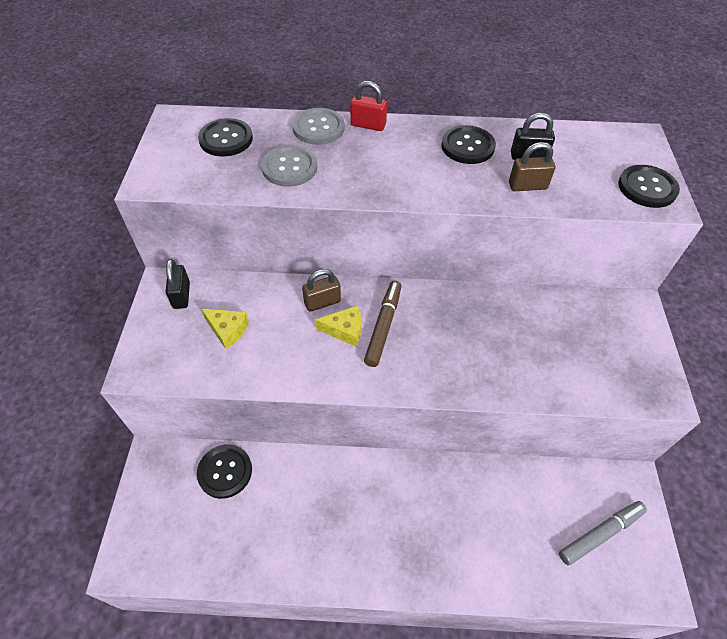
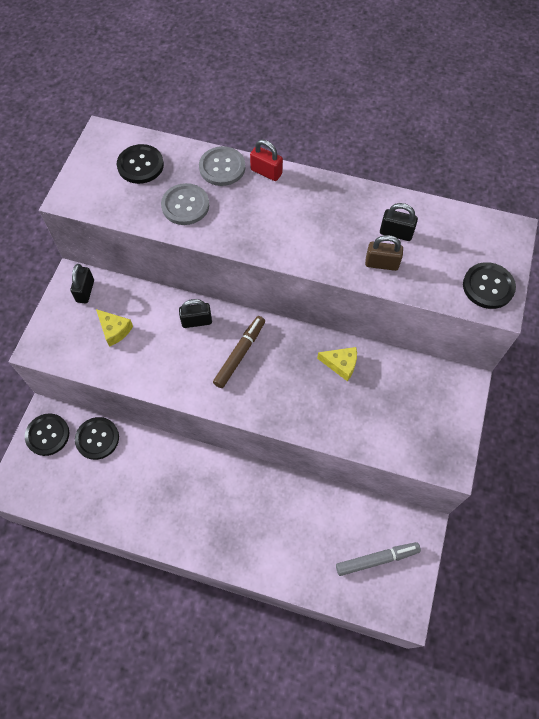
camera: 15 degrees right, 10 degrees up
(322, 302) = (196, 321): brown padlock -> black padlock
(344, 330) = (207, 350): yellow cheese -> yellow cheese (341, 364)
(467, 146) = (346, 212): black button -> black button (47, 435)

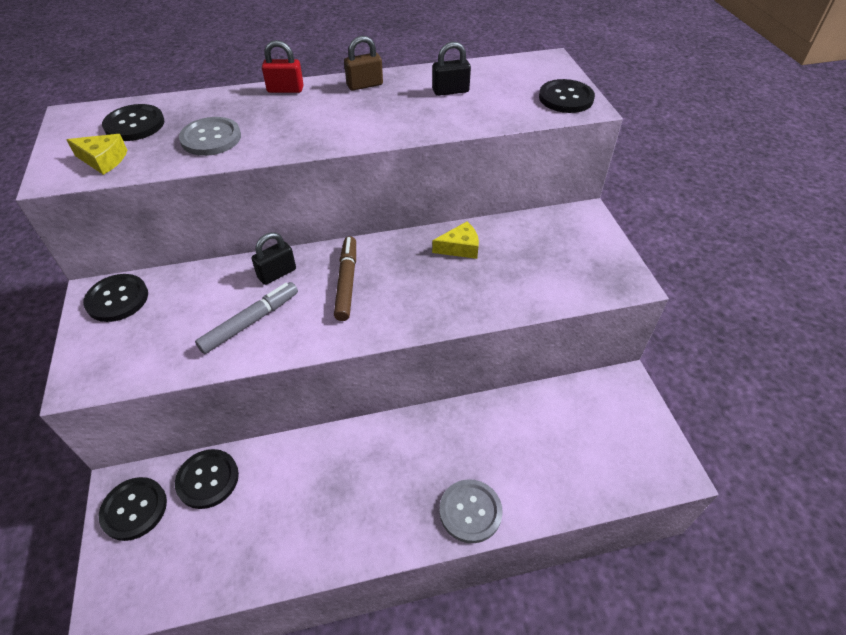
camera: 30 degrees left, 15 degrees down
(85, 291) = (117, 299): black padlock -> black button
(114, 330) = (178, 321): yellow cheese -> yellow cheese (103, 160)
(222, 167) = (234, 100): grey button -> grey button (470, 511)
(376, 559) = (608, 436): grey marker -> grey marker (250, 322)
(381, 263) = (456, 114): brown padlock -> brown padlock (364, 85)

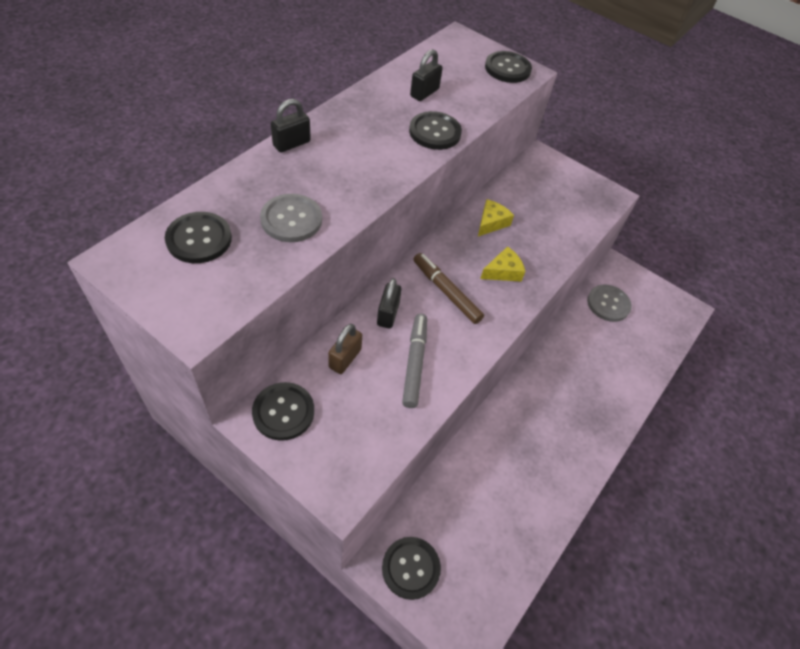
camera: 45 degrees left, 5 degrees up
(103, 160) = (222, 287): yellow cheese -> yellow cheese (503, 271)
(208, 479) = (439, 508): black button -> black button (435, 132)
(285, 89) = (291, 143): red padlock -> black padlock
(364, 85) = (352, 112): brown padlock -> brown padlock (345, 358)
(470, 511) = (614, 406): grey button -> grey button (608, 304)

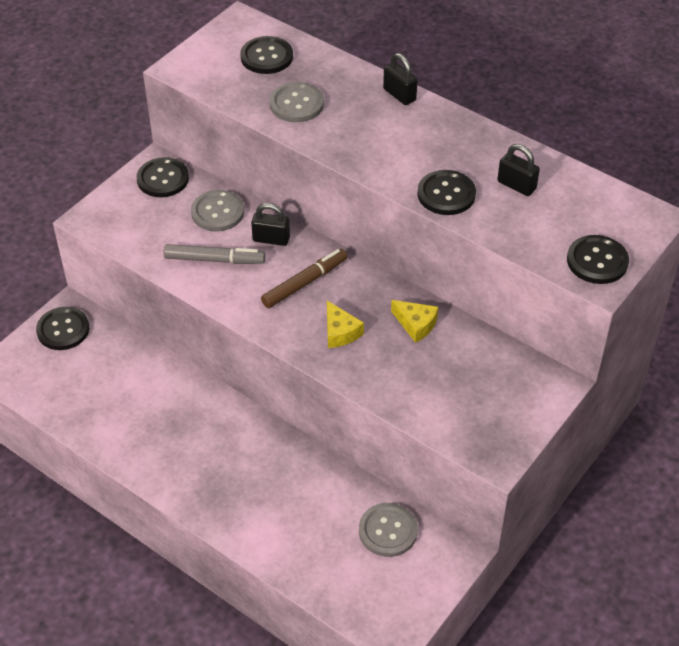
camera: 95 degrees right, 5 degrees down
(345, 358) = (217, 212): brown padlock -> grey button

